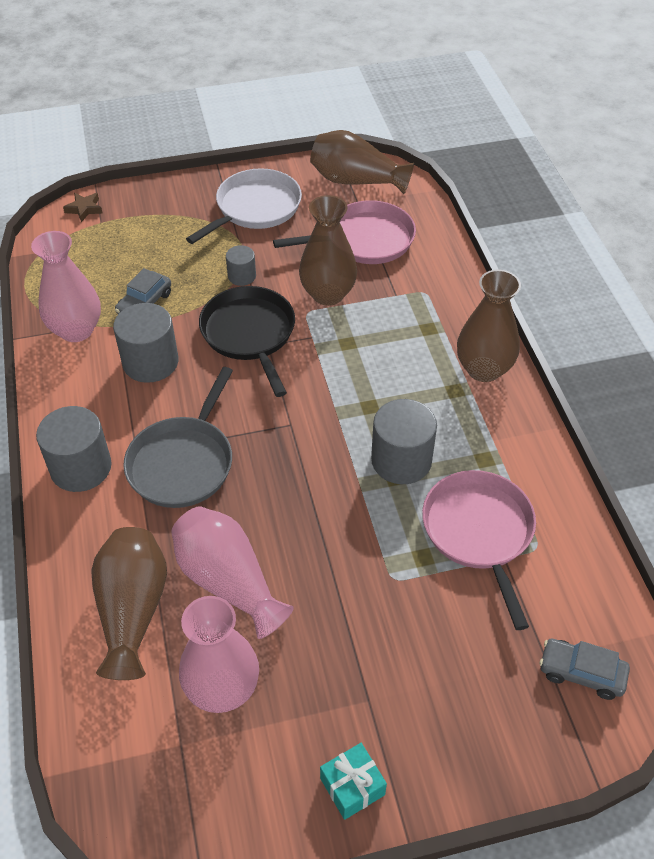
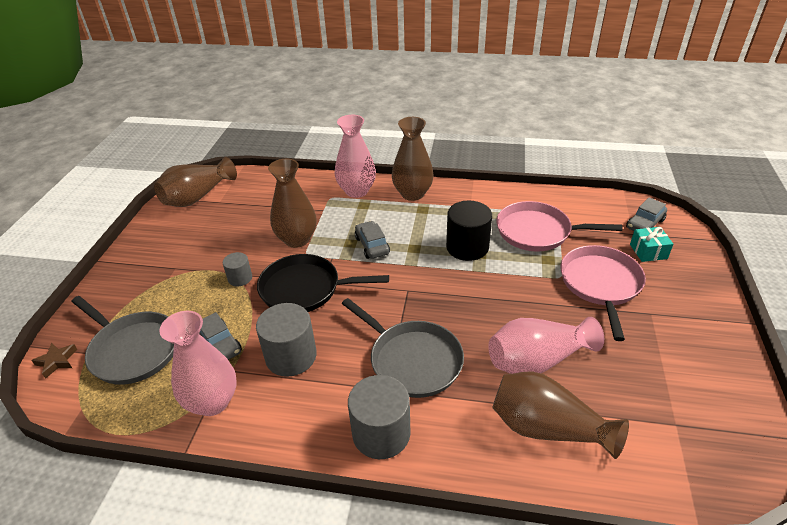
camera: 65 degrees left, 10 degrees down
(115, 248) = (133, 350): none -> grey pan
(222, 689) = (631, 387): pink vase -> pink vase (356, 191)
(255, 208) = (173, 252): white pan -> none
(352, 786) = (713, 338): turquoise gift -> turquoise gift (648, 251)
(353, 365) = (372, 245): none -> grey car
(365, 240) = (260, 209): pink pan -> pink pan (600, 284)
(401, 460) = (467, 247): grey cylinder -> black cylinder

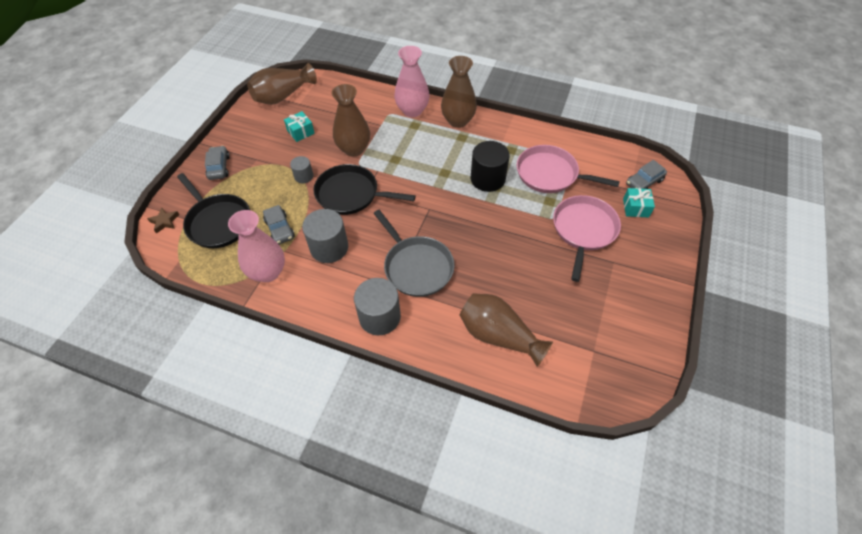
camera: 10 degrees right, 15 degrees up
(133, 350) = (218, 222): grey pan -> black pan
(226, 231) = (300, 132): none -> turquoise gift
(372, 245) = (412, 164): grey car -> grey car (219, 167)
(537, 360) = (509, 284): pink vase -> none

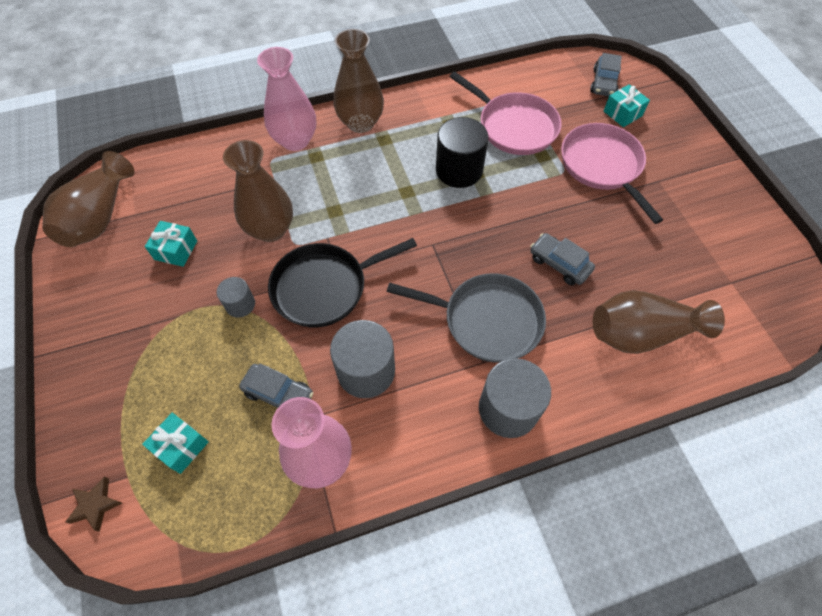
camera: 40 degrees left, 5 degrees up
(218, 222) = (181, 446): black pan -> turquoise gift
(219, 167) = (102, 371): grey car -> grey car (559, 264)
(550, 174) = (514, 127): pink pan -> pink pan turned 120 degrees counterclockwise

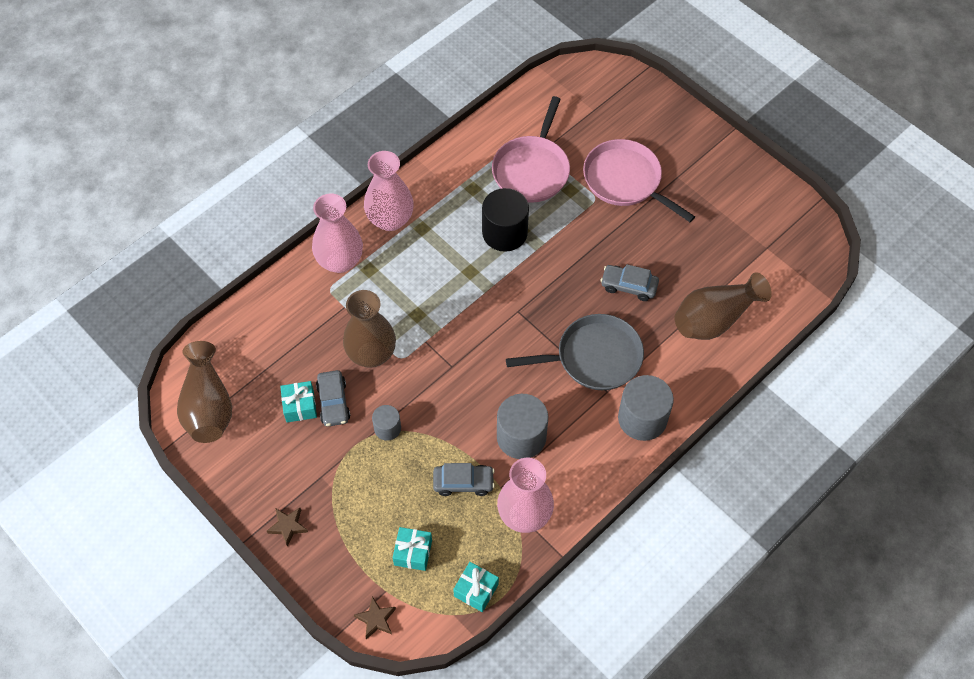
camera: 25 degrees left, 0 degrees up
(84, 360) = (288, 526): none -> brown star
(324, 287) = (449, 385): black pan -> none
(360, 123) = (390, 219): brown vase -> pink vase
(514, 127) = (532, 170): pink pan -> pink pan turned 90 degrees clockwise
(604, 83) = (591, 92): grey car -> grey car (333, 402)
(622, 113) = (620, 120): turquoise gift -> turquoise gift (476, 590)

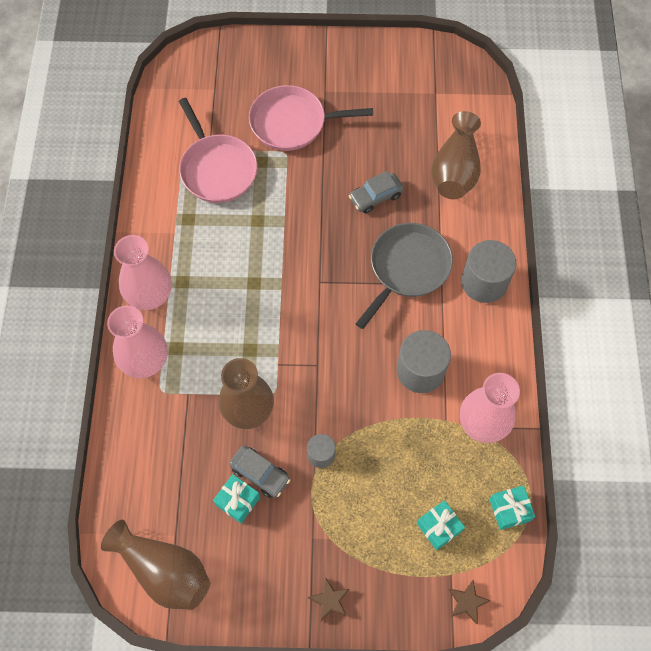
camera: 45 degrees left, 5 degrees up
(463, 482) = (417, 442): grey car -> none
(504, 232) = (247, 232): black cylinder -> none

